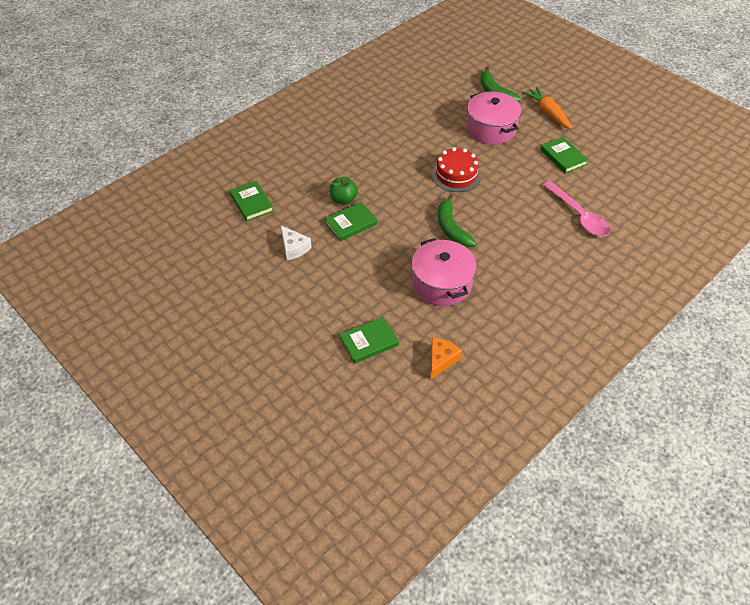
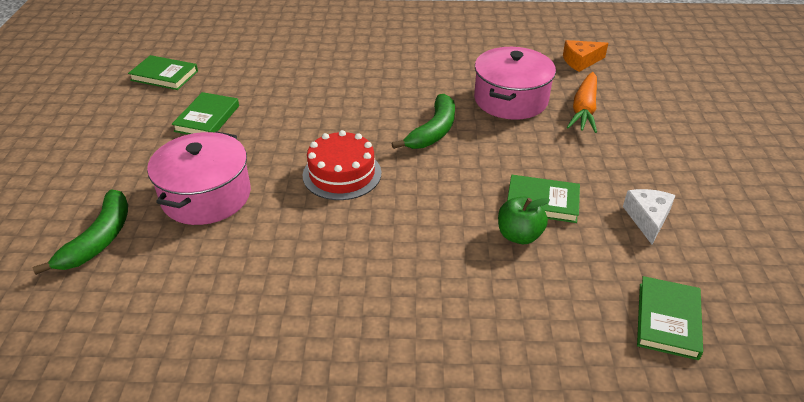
camera: 135 degrees left, 10 degrees down
(369, 342) = (636, 100): green book -> green book (164, 76)
(548, 113) = (113, 168): orange carrot -> orange carrot (584, 110)
(579, 216) = (300, 73): pink spoon -> none

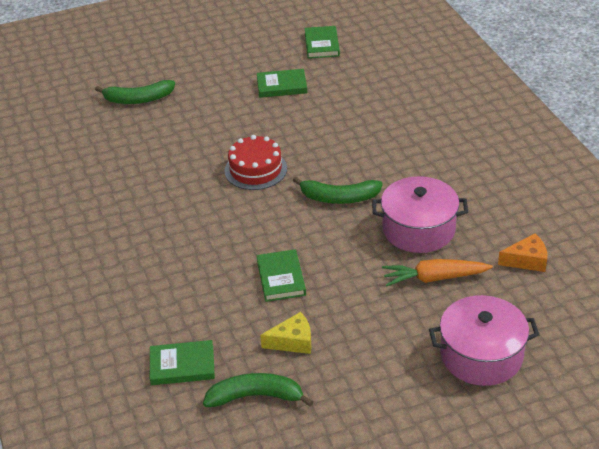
camera: 70 degrees right, 0 degrees up
(206, 196) = (198, 121): pink pot -> pink pot (481, 355)
(519, 235) = (234, 274): green apple -> none
(580, 61) = (527, 260): orange cheese -> orange cheese turned 120 degrees clockwise
(647, 219) = (292, 341): white cheese -> yellow cheese
(730, 268) = (255, 396): none -> green banana

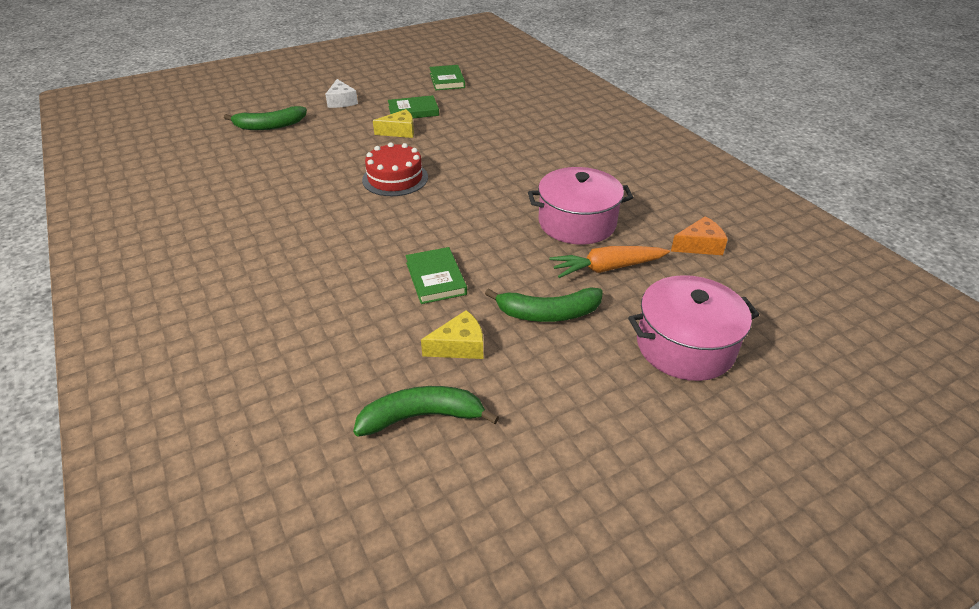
camera: 10 degrees left, 0 degrees up
(182, 365) = (324, 385): green book -> none
(210, 70) = (341, 101): none -> white cheese
(265, 112) = (399, 131): none -> yellow cheese
(339, 198) = (487, 199): green banana -> green banana (548, 313)

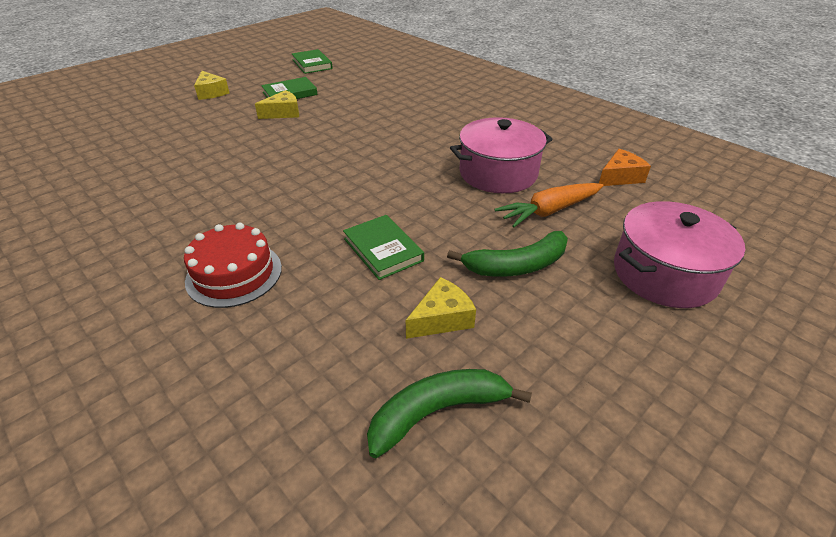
camera: 15 degrees left, 0 degrees up
(270, 126) = (140, 123): green banana -> none
(341, 101) = (211, 92): white cheese -> yellow cheese
(395, 178) = (296, 157): red cake -> red cake (234, 274)

